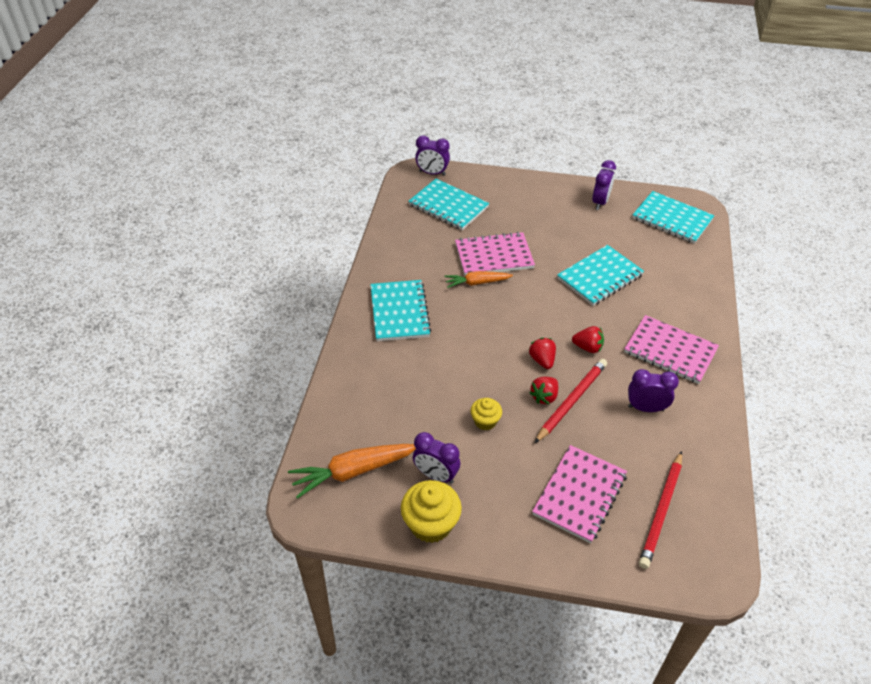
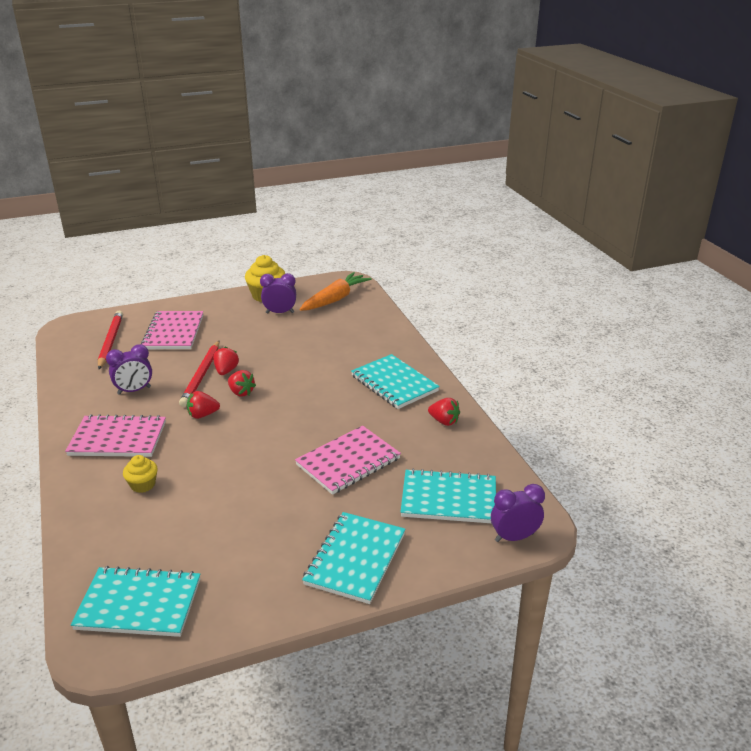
camera: 150 degrees right, 15 degrees down
(395, 259) = (444, 421): none -> red strawberry
(476, 283) = (345, 430): orange carrot -> none
(485, 421) = (264, 344): yellow cupcake -> yellow cupcake (143, 485)
(599, 277) = (216, 483): turquoise notebook -> turquoise notebook (355, 559)
(600, 202) = (256, 589): purple clock -> none

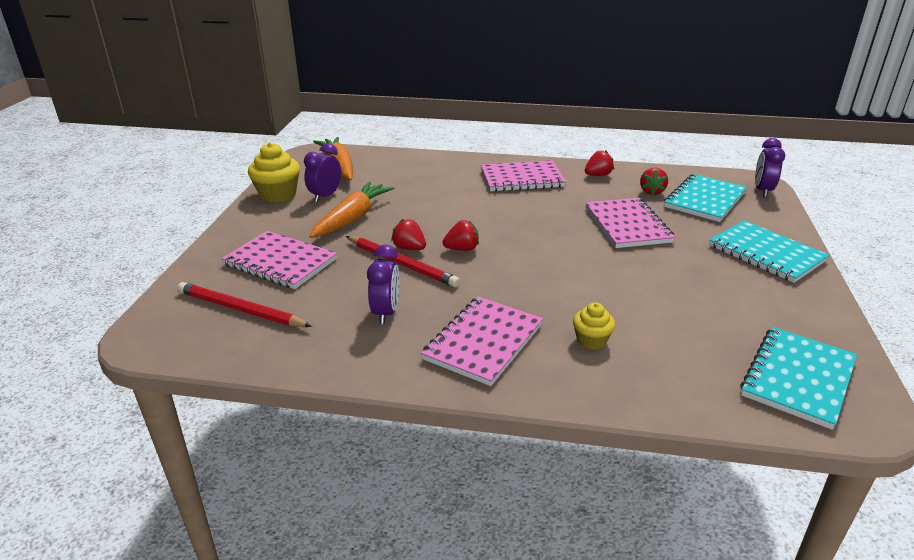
camera: 60 degrees left, 0 degrees up
(202, 415) = (484, 278): red strawberry -> red strawberry (652, 191)
(254, 334) = (352, 218): none -> orange carrot
(394, 383) = (522, 178): turquoise notebook -> pink notebook

